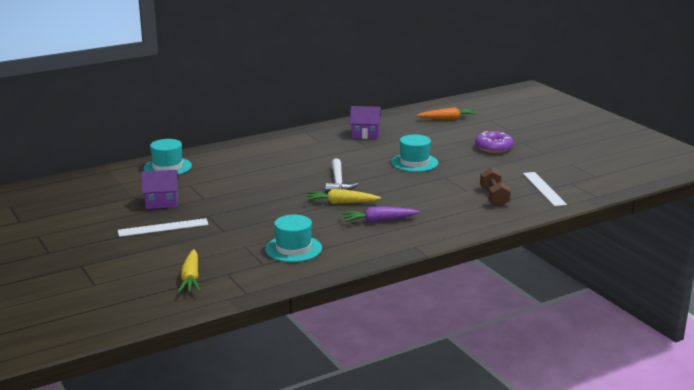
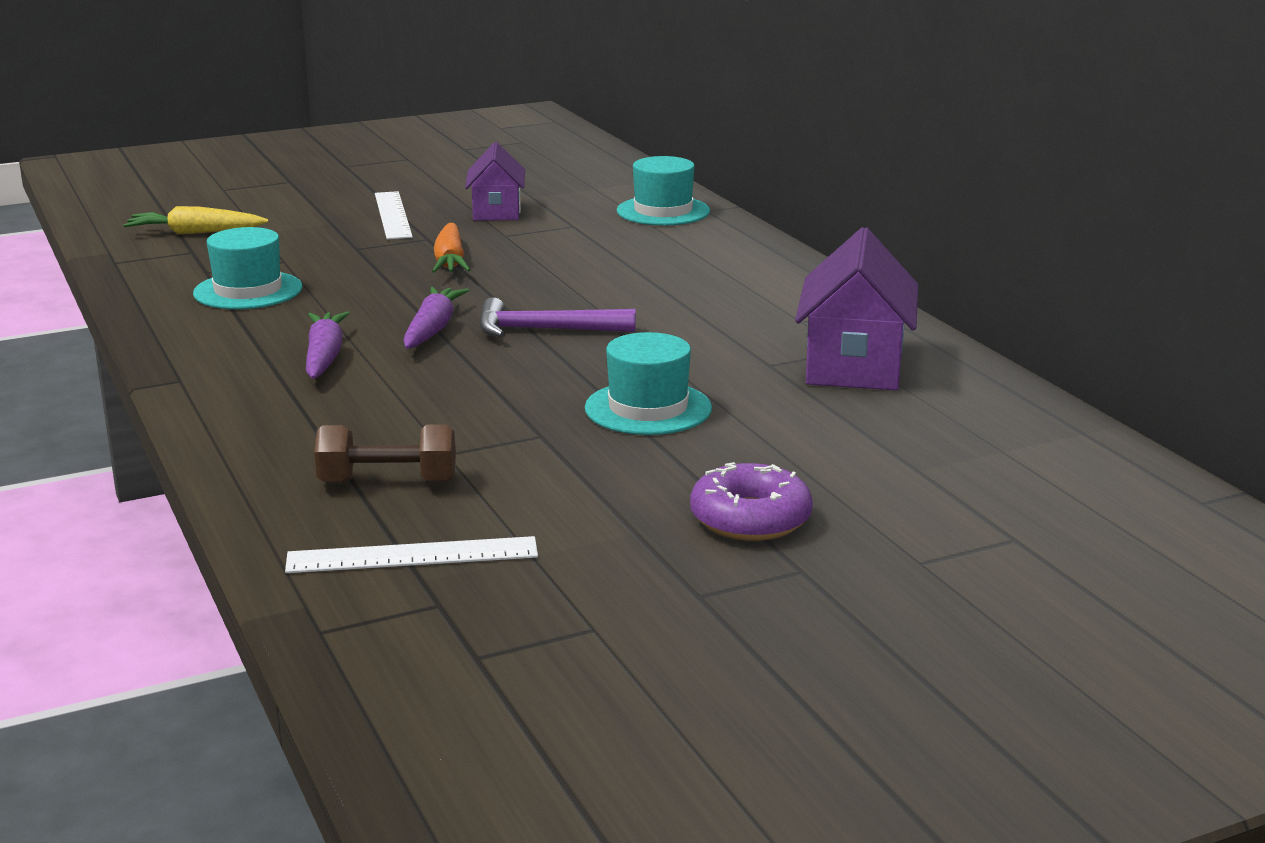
camera: 95 degrees right, 0 degrees up
(338, 182) = (545, 330): white hammer -> purple hammer
(341, 203) = (432, 329): yellow carrot -> purple carrot
(365, 134) = (854, 366): purple house -> purple house, size x1.55
(448, 119) = (1008, 475): orange carrot -> orange carrot (450, 261)

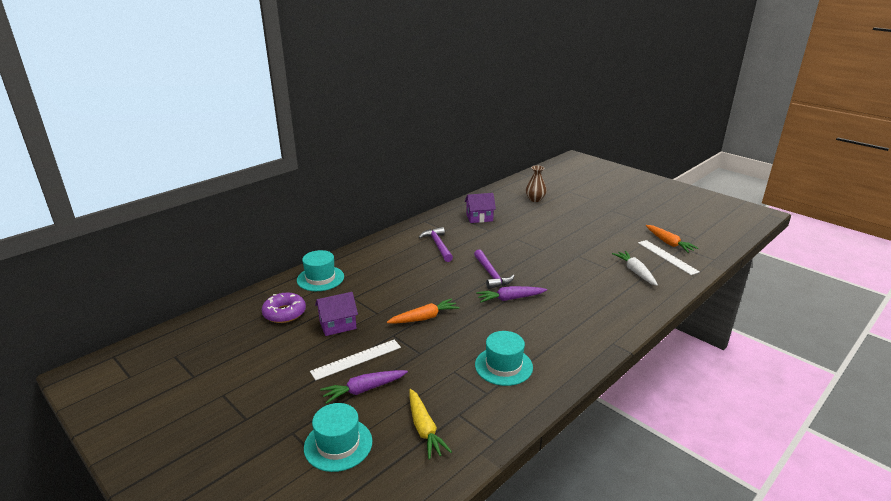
camera: 110 degrees left, 5 degrees up
(324, 357) = (558, 315): purple carrot -> purple carrot (364, 390)
(388, 482) = (635, 272): brown dumbbell -> white carrot
(487, 590) = (668, 243): none -> orange carrot
(648, 408) = (541, 243): turquoise hat -> turquoise hat (338, 444)
(724, 304) = (438, 245): none -> purple hammer
(750, 519) = (593, 219): purple donut -> purple donut (284, 313)
(854, 366) = (479, 218): purple house -> purple house, size x0.65
(957, 464) = (535, 199): none -> brown vase

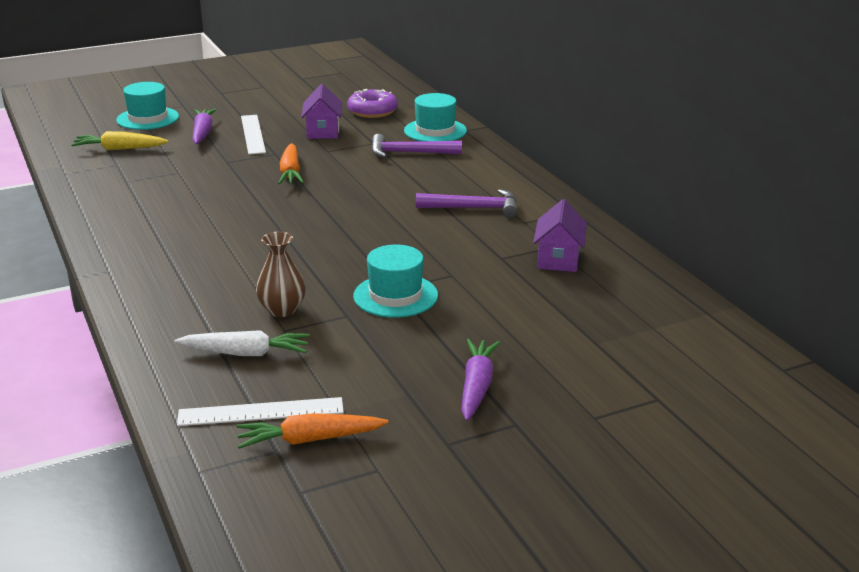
camera: 110 degrees right, 0 degrees up
(491, 274) = (353, 229): purple hammer -> purple hammer (409, 153)
(503, 366) = (154, 197): turquoise hat -> turquoise hat (395, 296)
(510, 299) = (278, 229): purple carrot -> purple carrot (477, 386)
(535, 199) = (623, 338): brown vase -> brown vase (282, 310)

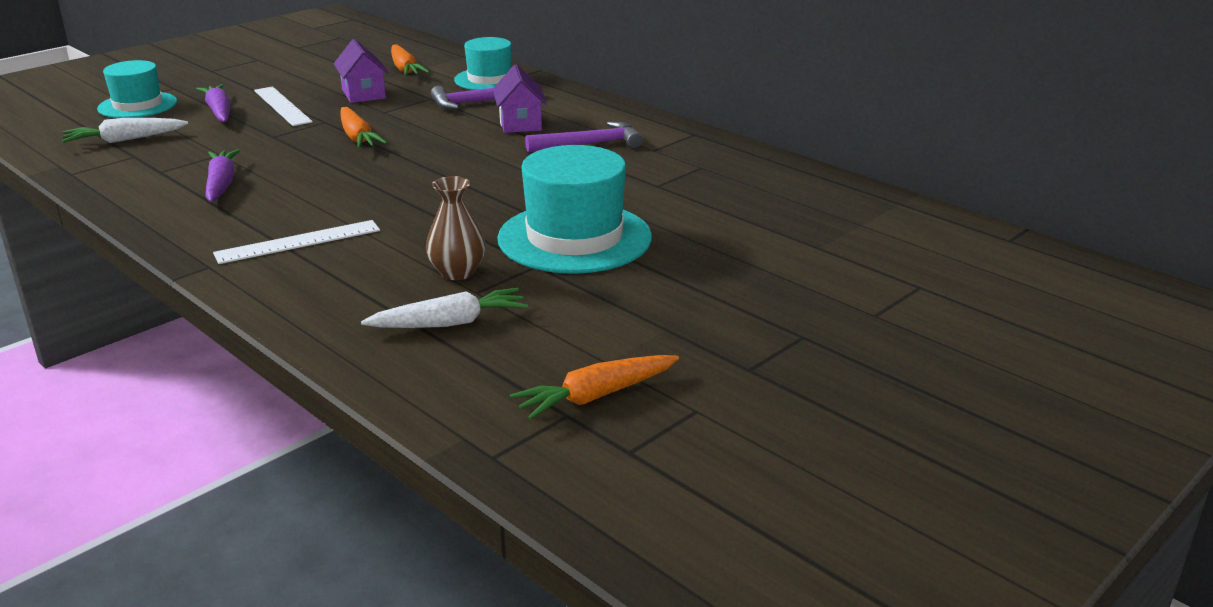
camera: 20 degrees left, 0 degrees up
(119, 149) = (125, 140): yellow carrot -> white carrot
(261, 412) = (516, 379): white ruler -> white ruler (298, 242)
(372, 111) = (405, 69): purple donut -> orange carrot
(395, 296) = (574, 238): turquoise hat -> turquoise hat, size x1.57
(477, 386) = (733, 309): purple carrot -> purple carrot (221, 184)
(558, 259) = (716, 178): purple house -> purple house (520, 123)

